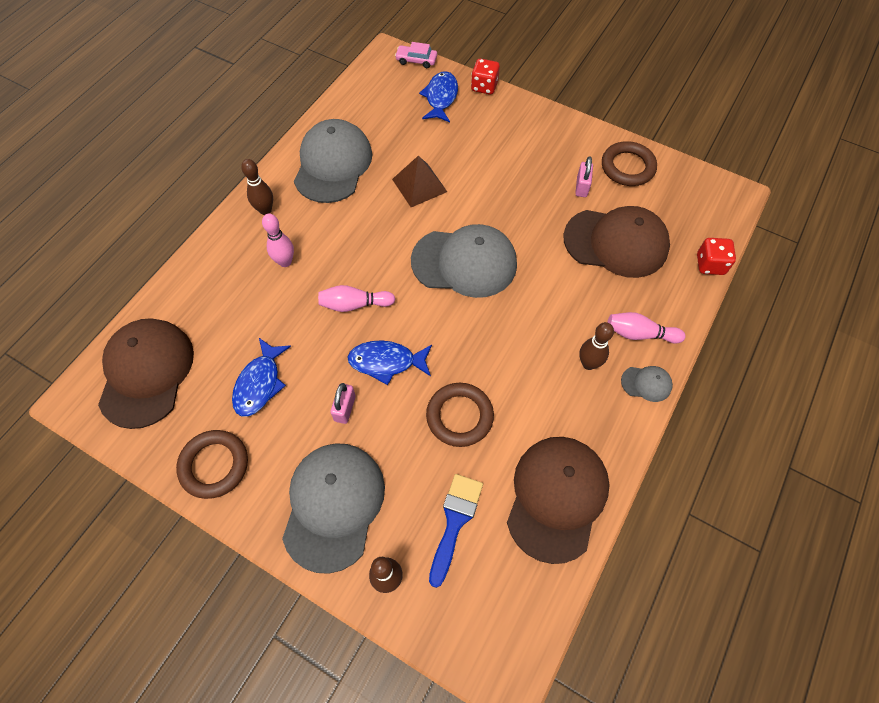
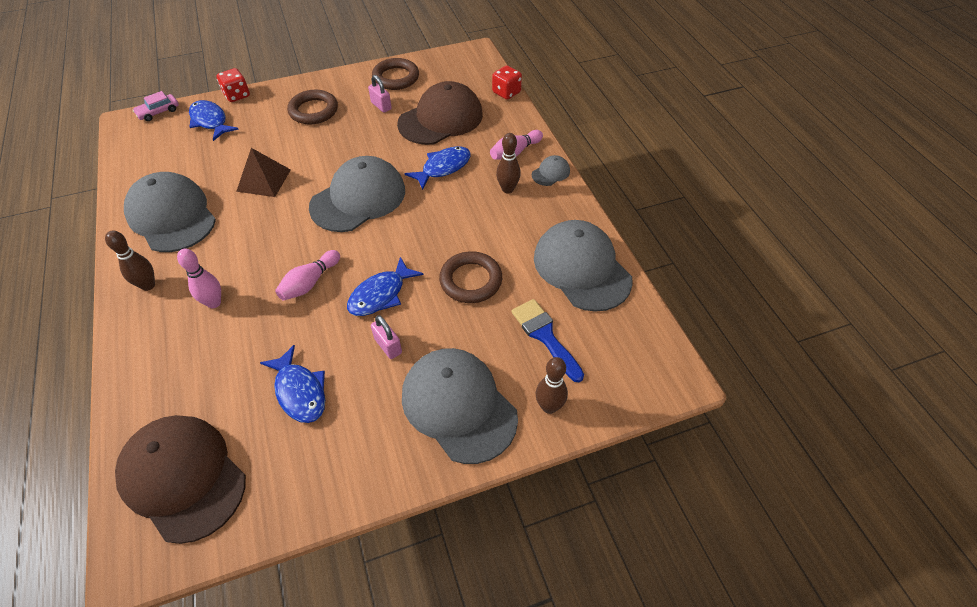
camera: 50 degrees left, 10 degrees down
(214, 465) = (334, 474): brown ring -> brown ring (313, 111)
(557, 497) = (581, 268): brown cap -> grey cap
(560, 293) = (443, 168): none -> blue fish

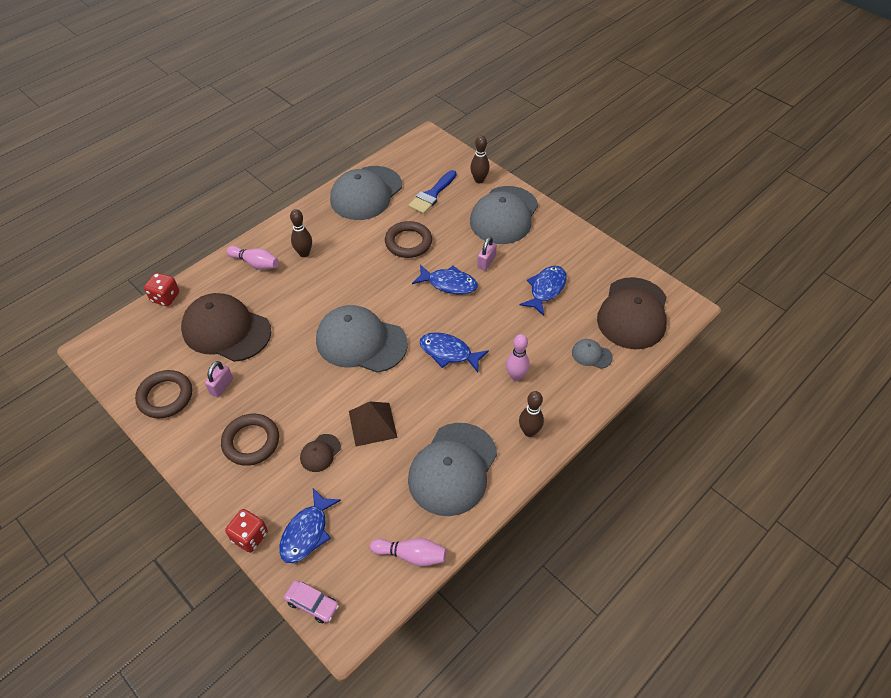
camera: 115 degrees left, 0 degrees up
(267, 143) = (320, 453): none -> brown cap
(310, 283) = (463, 328): pink bowling pin -> pink bowling pin (411, 555)
(443, 168) = (296, 302): blue fish -> blue fish (449, 352)
(551, 173) = (272, 235): grey cap -> grey cap (591, 355)

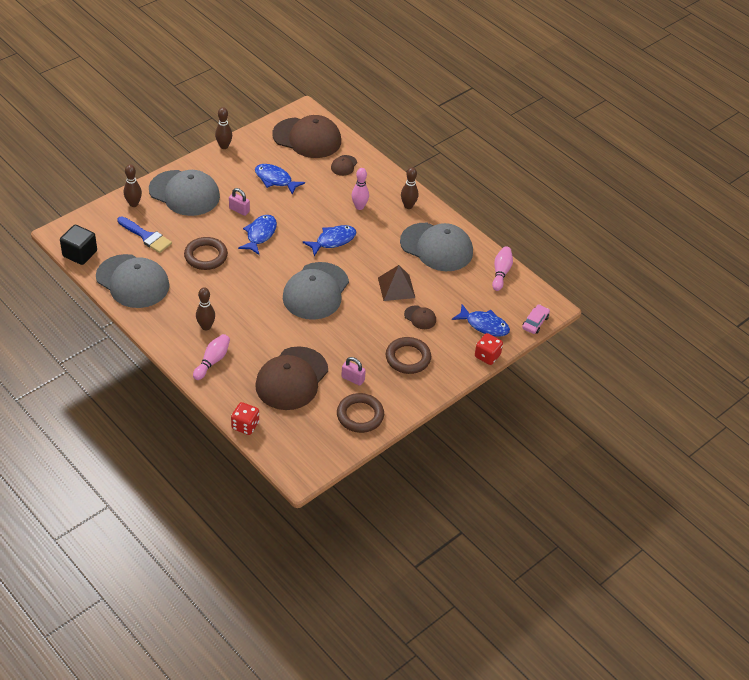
camera: 90 degrees left, 5 degrees down
(401, 154) = (80, 254): none -> black cube
(449, 352) = (333, 241): blue fish -> blue fish turned 150 degrees counterclockwise
(591, 355) = (344, 165): grey cap -> brown cap
(592, 239) = (224, 146): none -> brown bowling pin

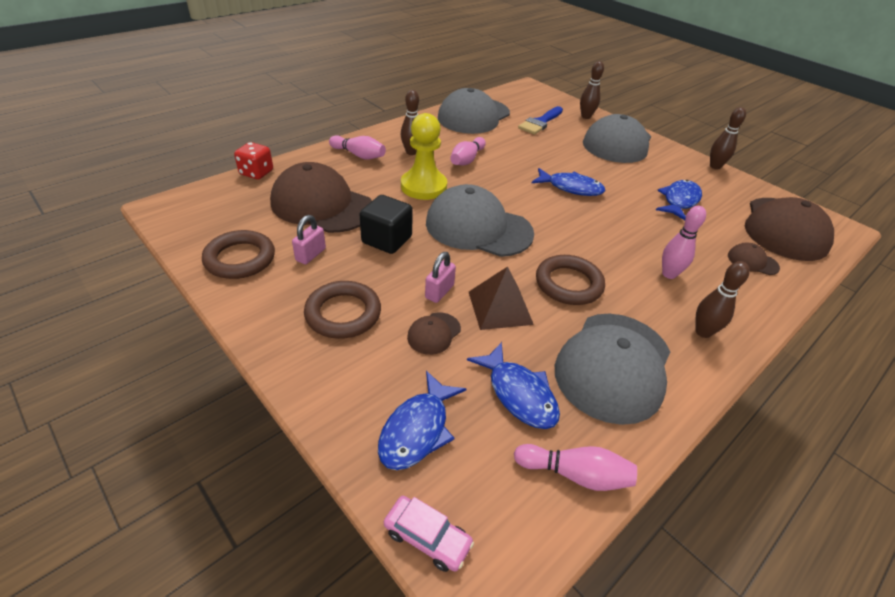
camera: 90 degrees right, 5 degrees down
(80, 254) = (505, 94): black cube -> black cube (387, 240)
(206, 256) = (521, 153): brown ring -> brown ring (568, 284)
(218, 291) = (467, 159): none -> pink bowling pin
(239, 210) = (608, 174): pink padlock -> pink padlock (439, 292)
(262, 319) = (423, 186): none -> yellow pawn
(333, 241) = (583, 246): blue fish -> blue fish (519, 394)
(487, 356) = (333, 428): red dice -> none

